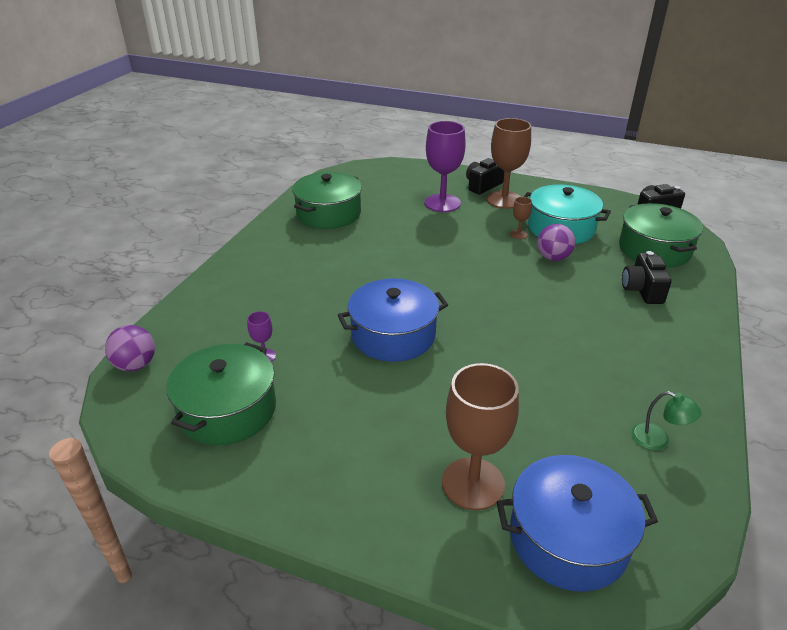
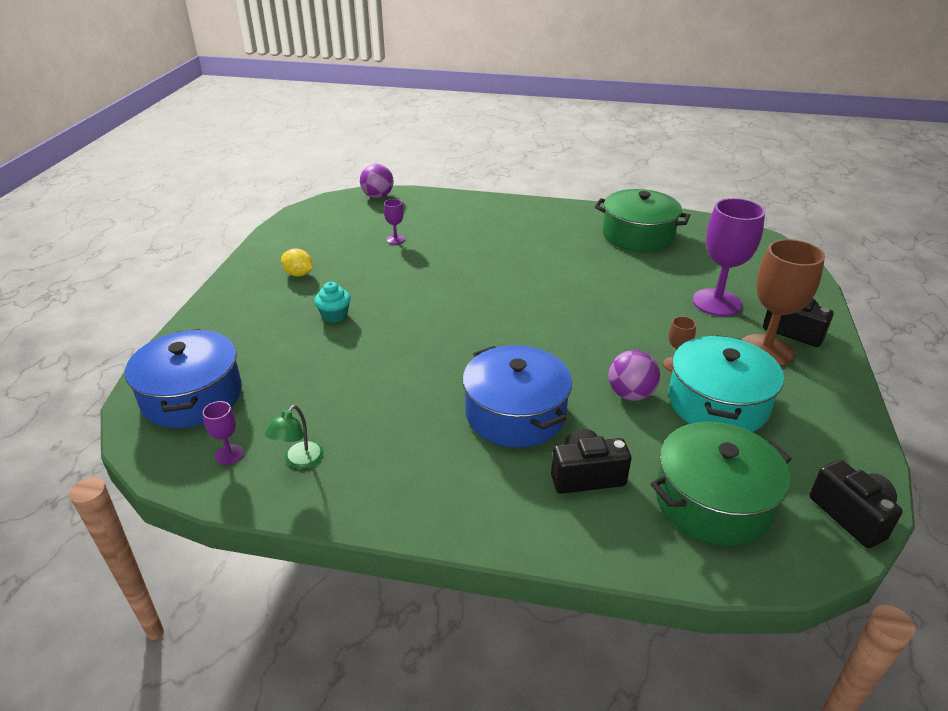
camera: 80 degrees right, 0 degrees up
(228, 410) = (334, 236): green pot -> none
(316, 444) = (298, 274): none -> yellow lemon
(393, 335) = (437, 293): blue pot -> blue pot (515, 413)
(419, 412) = (334, 315): none -> turquoise cupcake
(473, 483) = (254, 346): brown goblet -> none
(659, 494) = (229, 454): none -> purple goblet

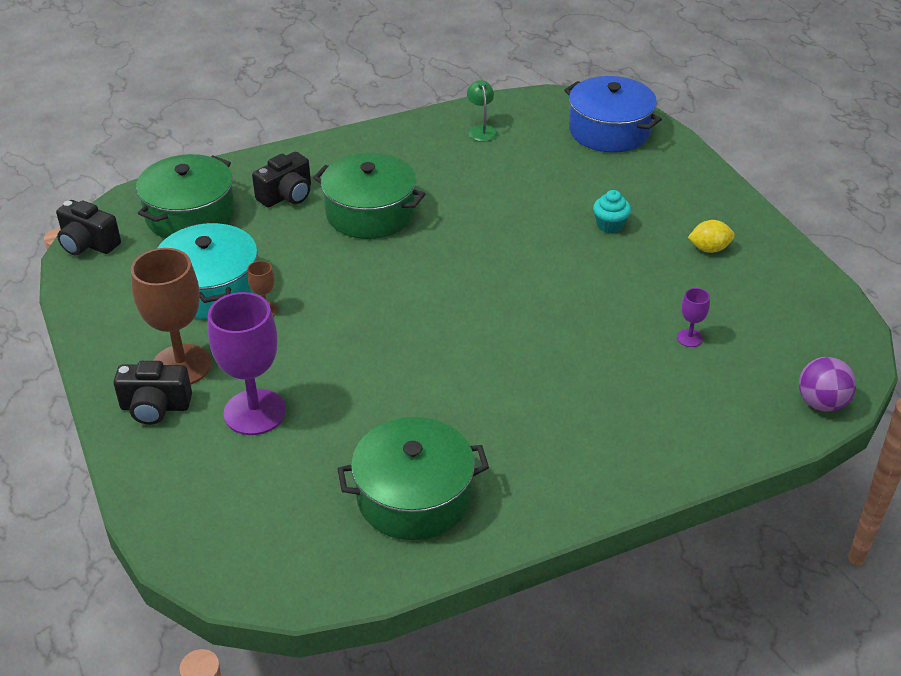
camera: 145 degrees right, 5 degrees up
(229, 454) = (529, 116): purple goblet -> none
(515, 413) = (370, 213): blue pot -> green pot
(630, 394) = (290, 265): purple ball -> none

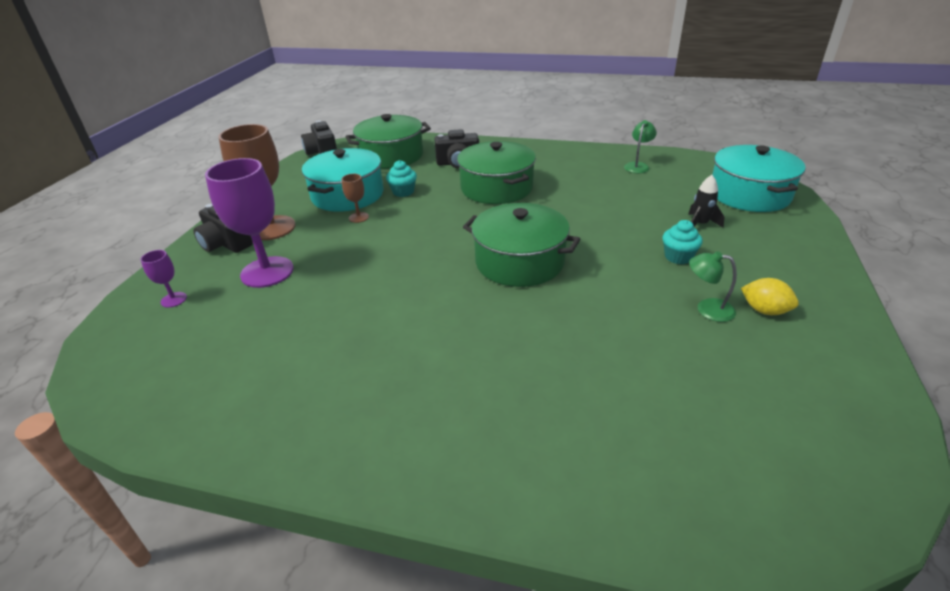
camera: 40 degrees right, 5 degrees down
(272, 258) = (403, 192): none -> turquoise cupcake
(414, 496) = (271, 384): green pot -> green pot (519, 261)
(598, 183) = (700, 224): none -> black rocket
(609, 131) = (749, 194): blue pot -> turquoise pot
(671, 266) = (707, 309): none -> green lamp
(689, 338) = (662, 379): purple goblet -> purple goblet (174, 299)
(821, 403) = (767, 533): purple ball -> none

